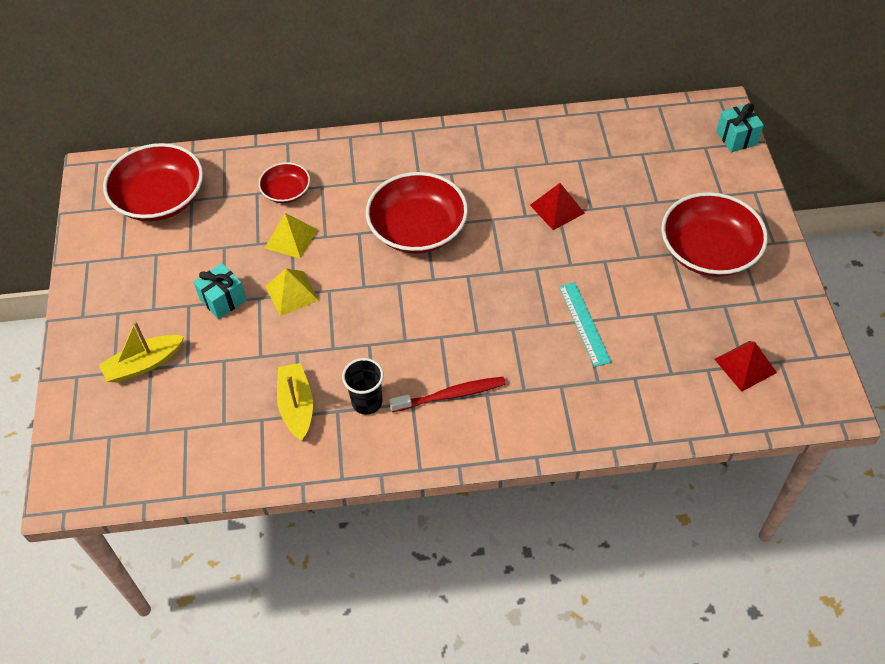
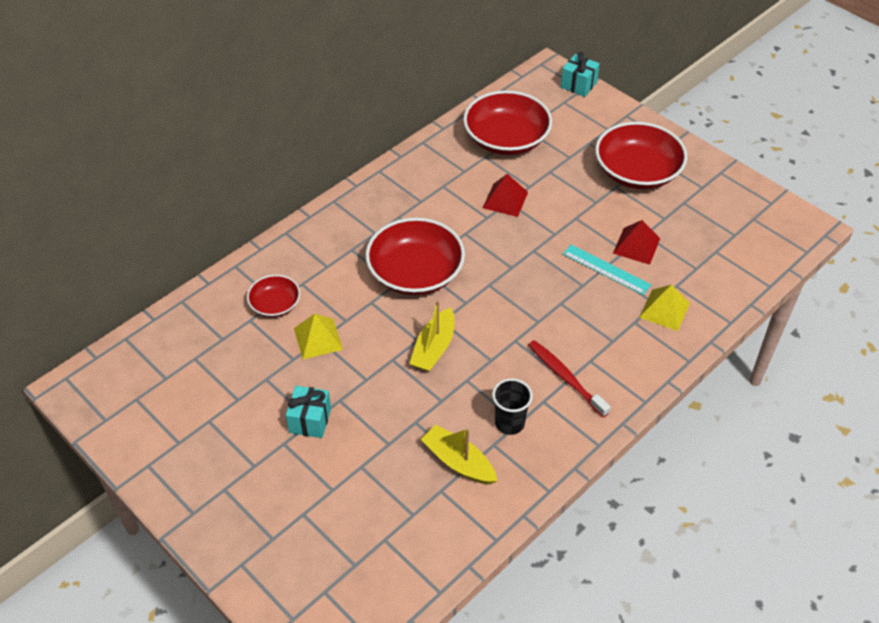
camera: 40 degrees left, 5 degrees down
(144, 364) = (293, 514): yellow boat -> yellow boat (434, 348)
(160, 199) = (163, 374): red bowl -> red bowl (506, 139)
(292, 293) = (364, 380): yellow pyramid -> yellow pyramid (664, 310)
(450, 395) = (565, 378): red toothbrush -> red toothbrush turned 75 degrees counterclockwise
(745, 365) = (735, 234): red pyramid -> red pyramid (636, 246)

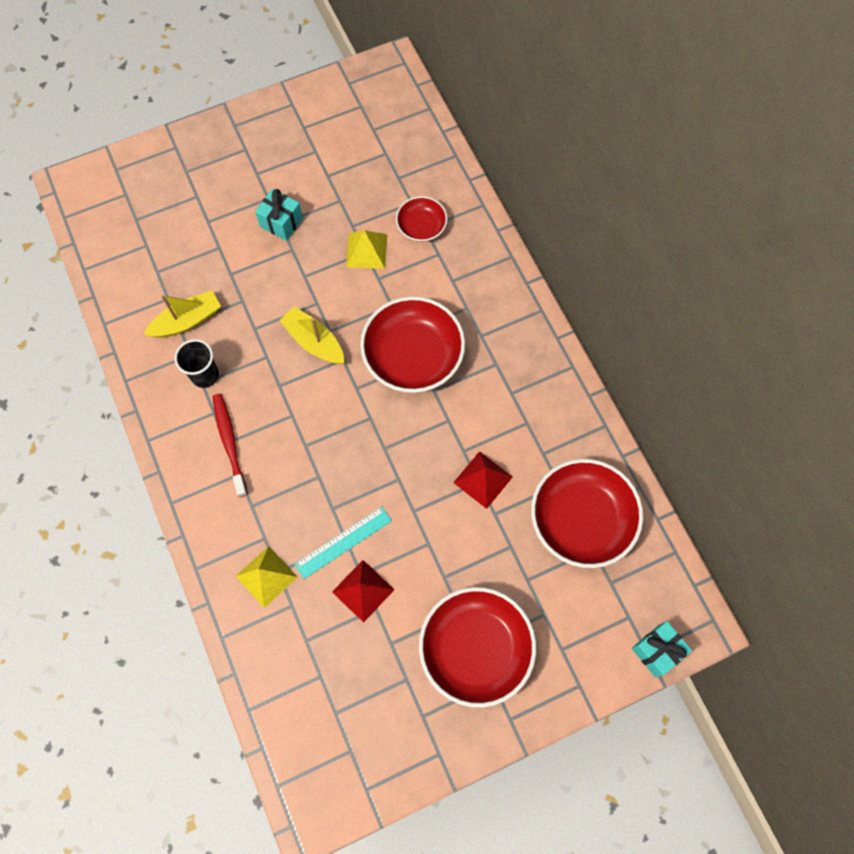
camera: 110 degrees right, 20 degrees up
(565, 378) = (229, 443): red toothbrush -> red toothbrush turned 90 degrees counterclockwise

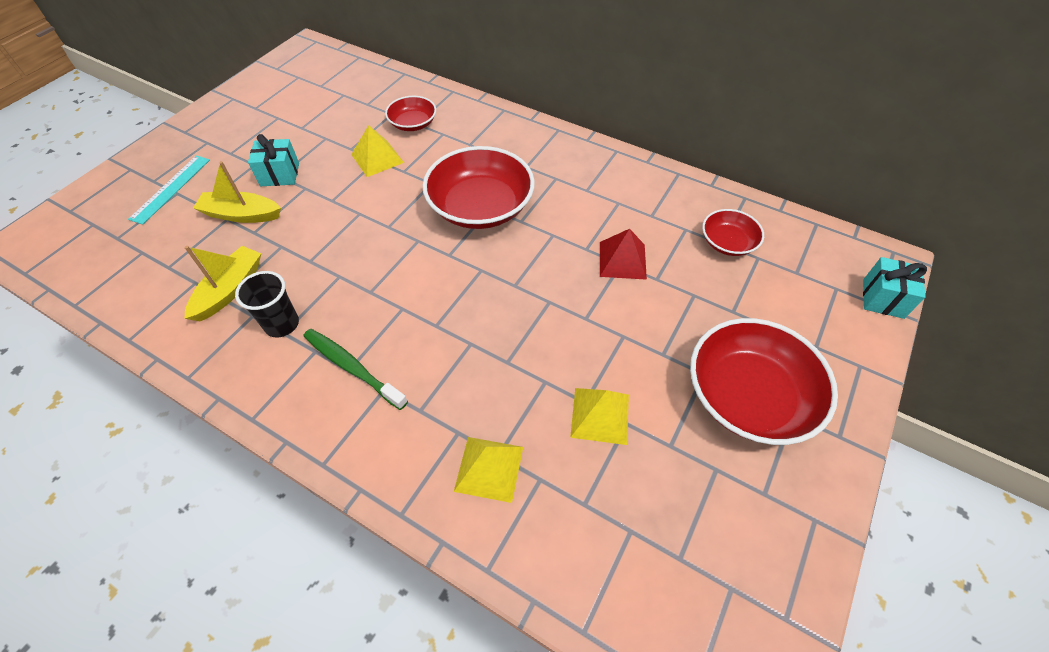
camera: 35 degrees left, 15 degrees down
(229, 443) = (352, 367): red toothbrush -> green toothbrush
(314, 341) = (379, 241): yellow boat -> yellow boat (241, 215)
(343, 542) = (543, 384): turquoise ruler -> turquoise ruler (171, 188)
(363, 590) = (600, 415): red pyramid -> yellow pyramid
(581, 519) = (727, 242): red bowl -> red bowl, size x0.53

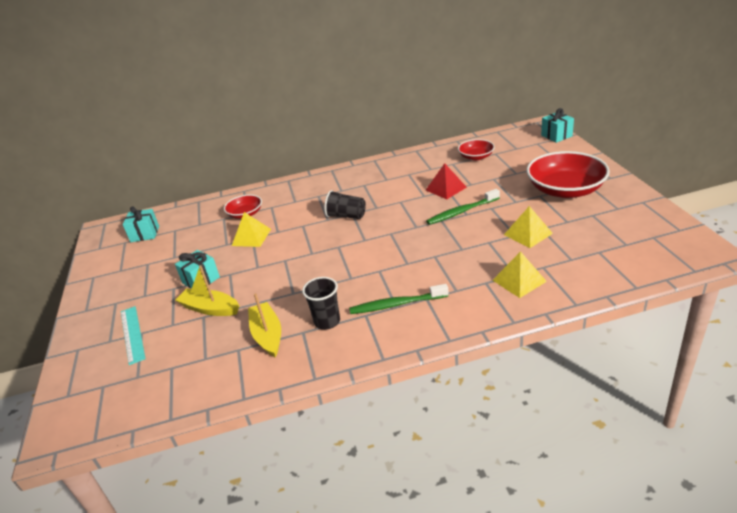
camera: 40 degrees left, 20 degrees down
(241, 215) = (210, 308): yellow boat -> yellow boat turned 60 degrees clockwise
(320, 80) = (145, 234): none -> turquoise gift
(480, 207) = (346, 216): red bowl -> black cup
(586, 310) = (461, 212): none -> green toothbrush

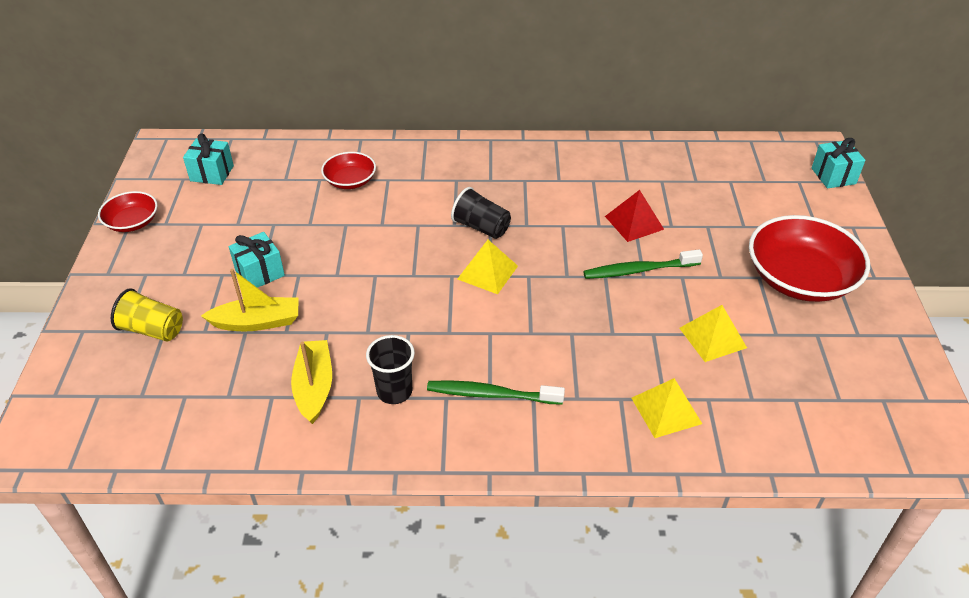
camera: 10 degrees right, 10 degrees up
(132, 334) = (152, 330): turquoise ruler -> yellow cup
(210, 308) = (257, 322): yellow boat -> yellow boat turned 135 degrees clockwise
(251, 237) = (345, 223): yellow pyramid -> yellow pyramid (487, 272)
(476, 157) = (700, 178): red bowl -> red bowl (132, 222)

